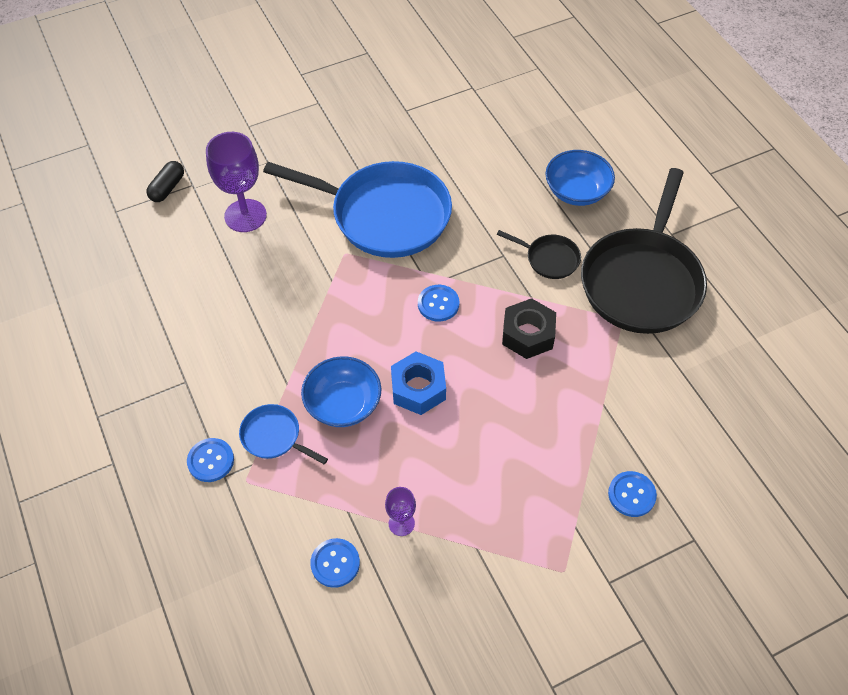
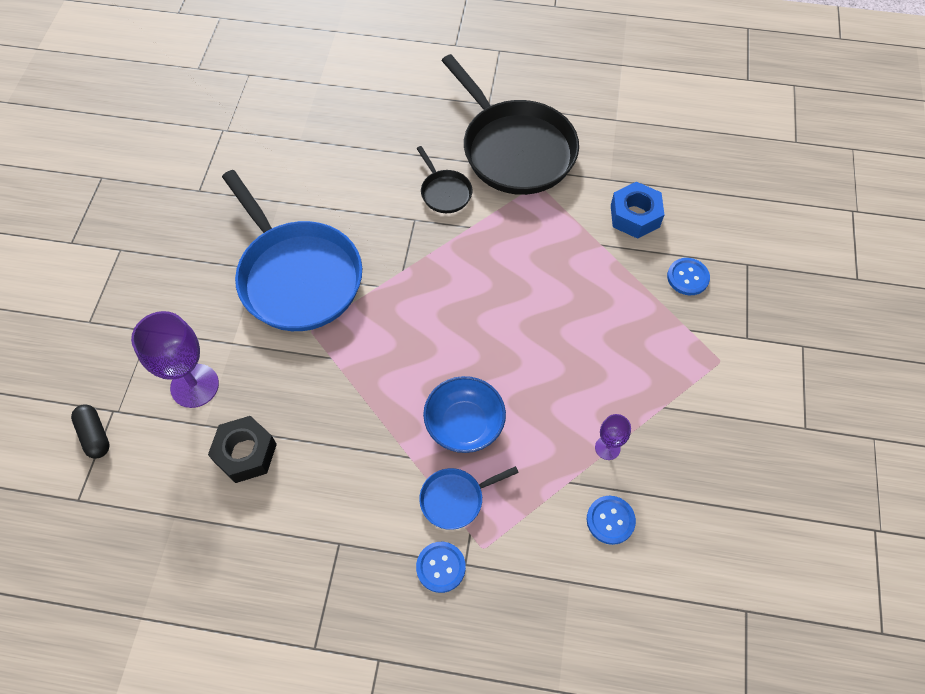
camera: 55 degrees left, 5 degrees up
(384, 215) = (297, 276): blue pan -> blue pan turned 90 degrees clockwise
(418, 388) = (492, 359): blue nut -> blue nut (635, 216)
(438, 304) = (423, 294): blue button -> none
(528, 334) = (502, 251): black nut -> black nut (245, 453)
(549, 259) = (444, 192): black pan -> black pan turned 90 degrees clockwise
(576, 191) = (397, 133): blue bowl -> none

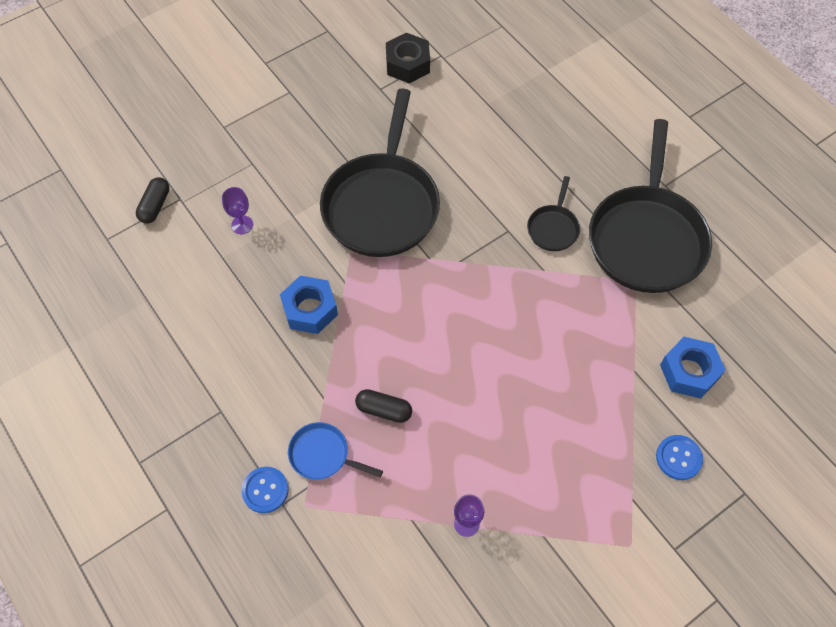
camera: 45 degrees right, 0 degrees up
(194, 385) = (242, 225): purple goblet -> purple goblet, size x0.51
(245, 453) = (227, 298): black nut -> black nut (408, 64)
(297, 276) = (382, 204): blue pan -> black pan
(326, 402) = (310, 309): none -> blue nut
(464, 424) = (384, 410): blue bowl -> black capsule
(610, 520) = (411, 575): blue button -> none

